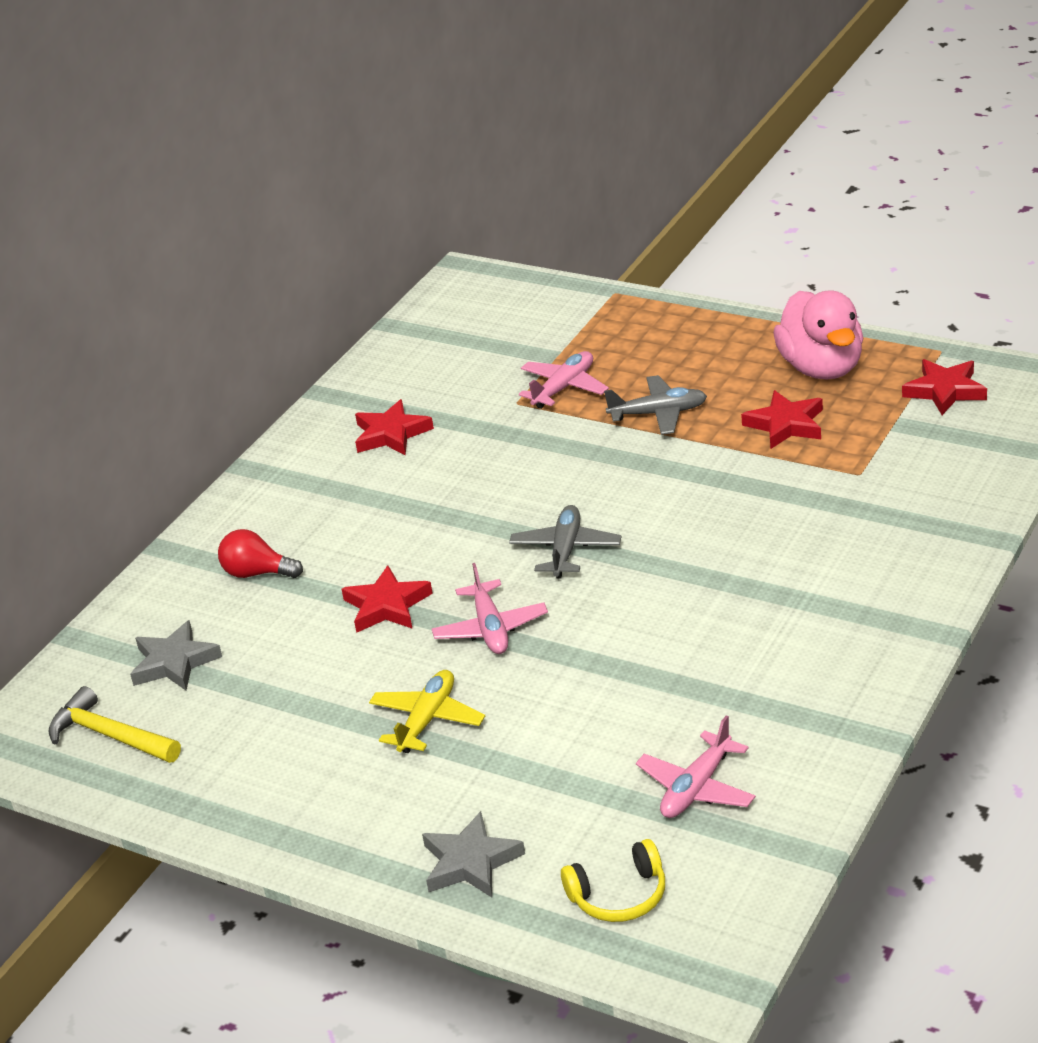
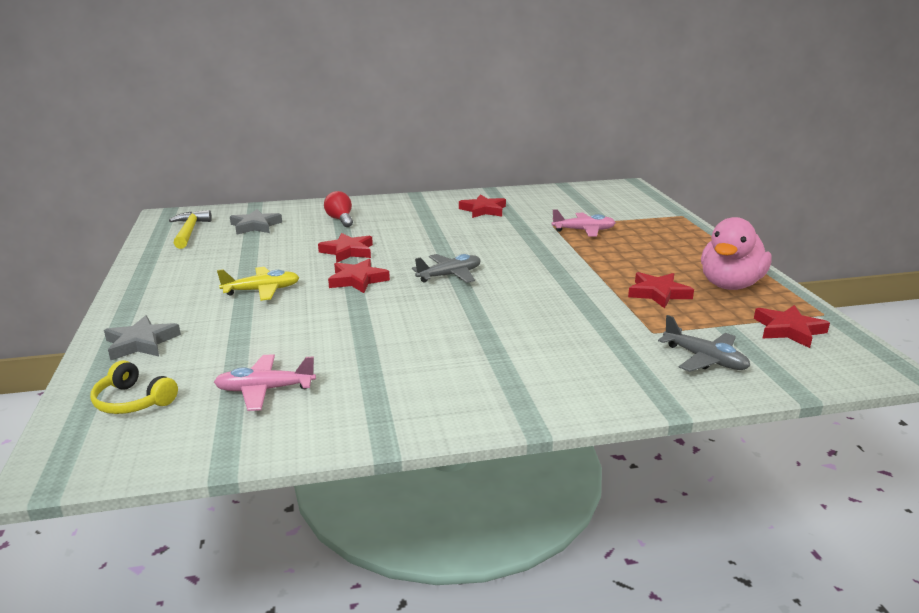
camera: 45 degrees right, 10 degrees down
(490, 628) = (357, 280): pink plane -> red star
(658, 414) = (604, 258): grey plane -> grey plane (705, 359)

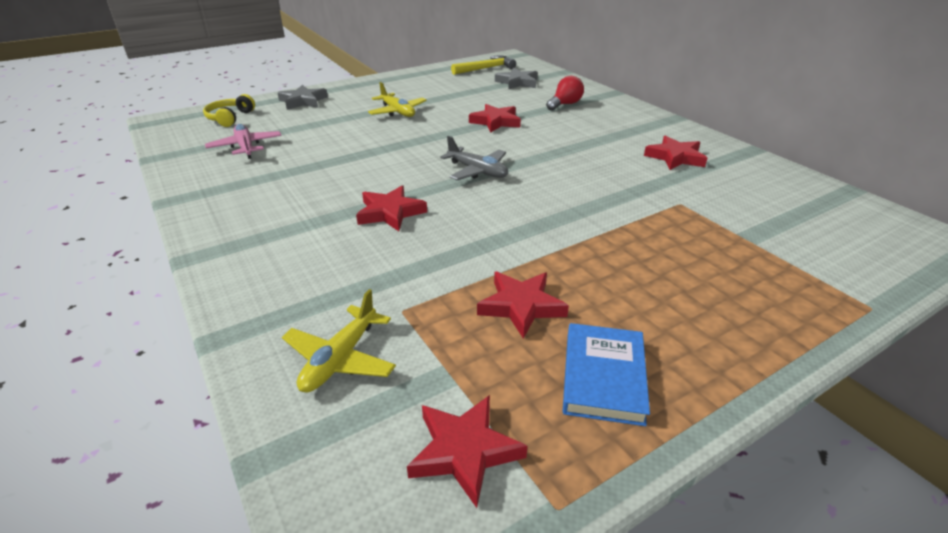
camera: 70 degrees right, 10 degrees up
(357, 280) = (439, 137): red star -> red star (390, 212)
(584, 230) = (687, 227): pink plane -> none
(705, 359) = (340, 359): grey plane -> yellow plane
(730, 285) = (603, 377): pink duck -> blue book

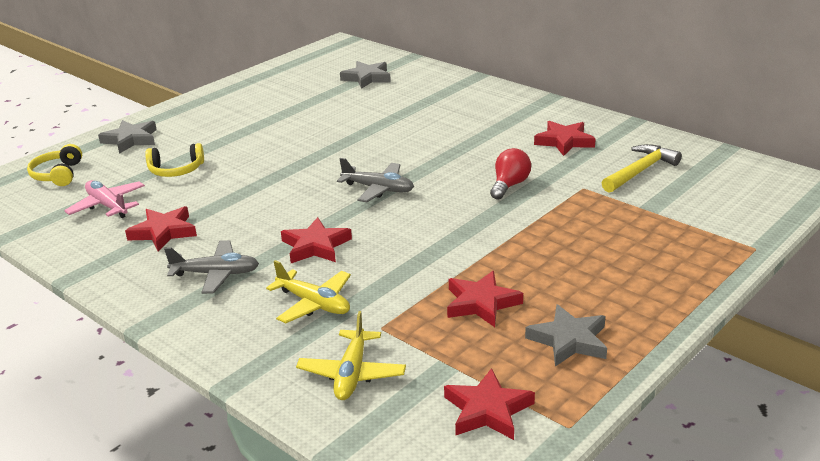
camera: 15 degrees left, 5 degrees down
(286, 221) = (216, 274): none -> grey plane
(319, 128) = (176, 170): none -> yellow headphones
(397, 112) = (252, 136): yellow plane -> yellow plane (314, 304)
(486, 69) = (321, 65): yellow hammer -> yellow hammer (640, 171)
(495, 122) = (368, 131): red star -> red star (163, 232)
(565, 104) = (432, 98): red light bulb -> red light bulb (509, 185)
(603, 377) = (569, 340): blue book -> grey star

